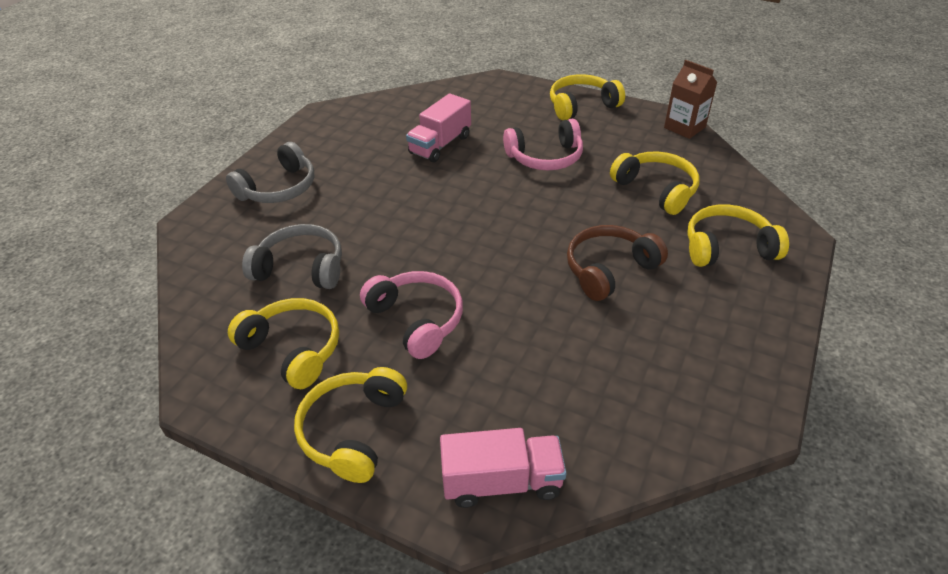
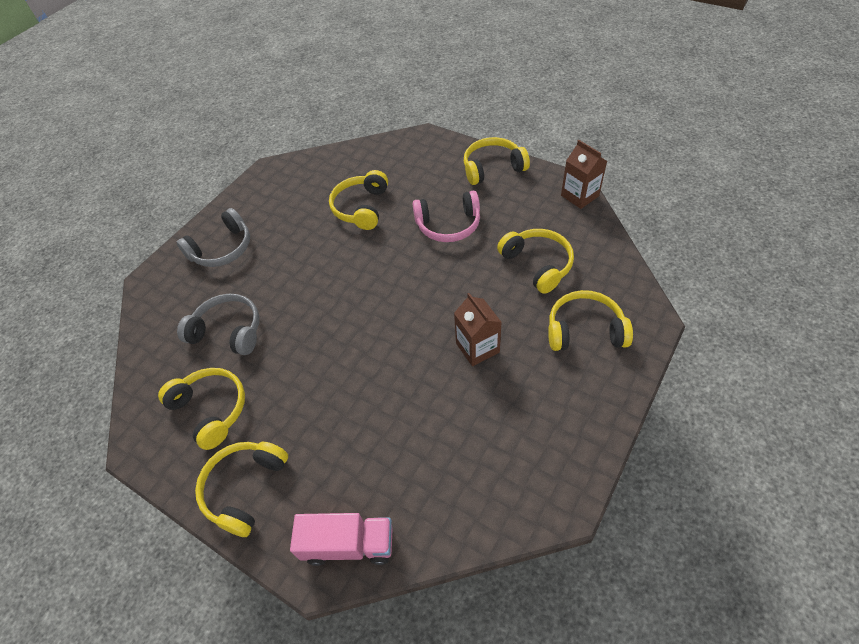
camera: 10 degrees right, 10 degrees up
(416, 320) = (310, 388): pink headphones -> none
(440, 145) = (361, 208): pink truck -> yellow headphones
(609, 270) = (477, 347): brown headphones -> brown carton

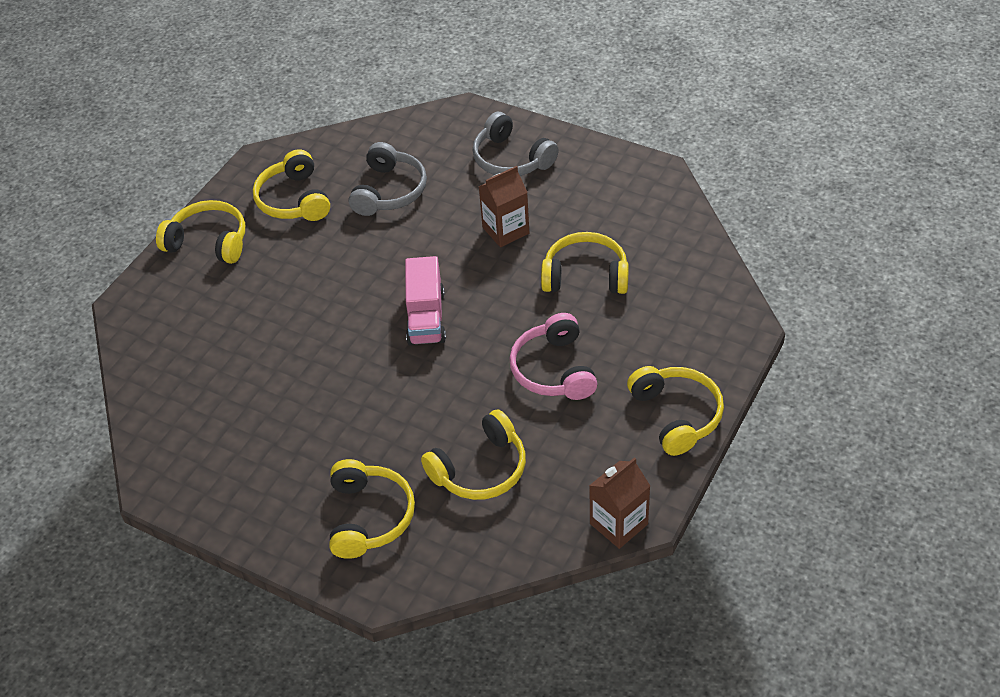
camera: 85 degrees right, 5 degrees down
(211, 410) = (294, 199): yellow headphones -> yellow headphones turned 120 degrees clockwise
(348, 544) = (145, 323): pink truck -> pink truck (426, 317)
(477, 347) = (351, 409): brown carton -> brown carton (505, 230)

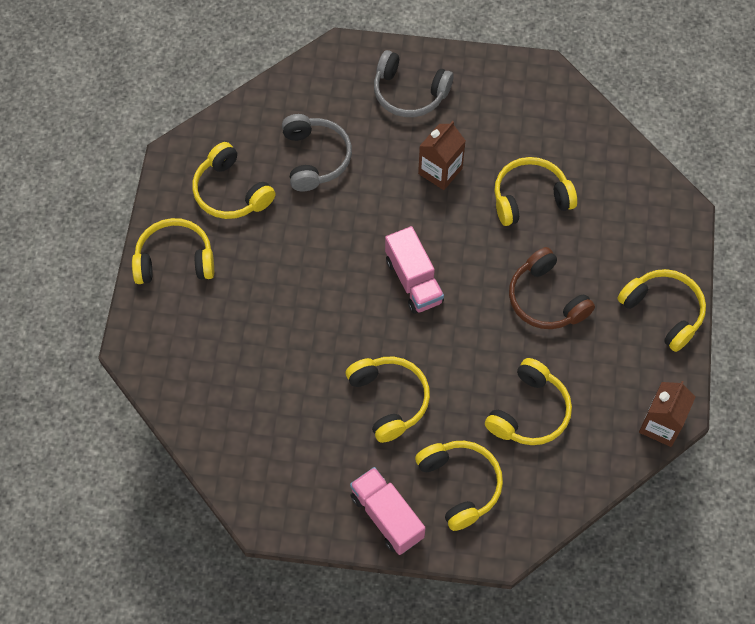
camera: 25 degrees left, 15 degrees up
(277, 523) = (387, 516): none -> pink truck
(341, 416) = (389, 400): none -> yellow headphones
(554, 370) = (546, 299): pink headphones -> brown headphones

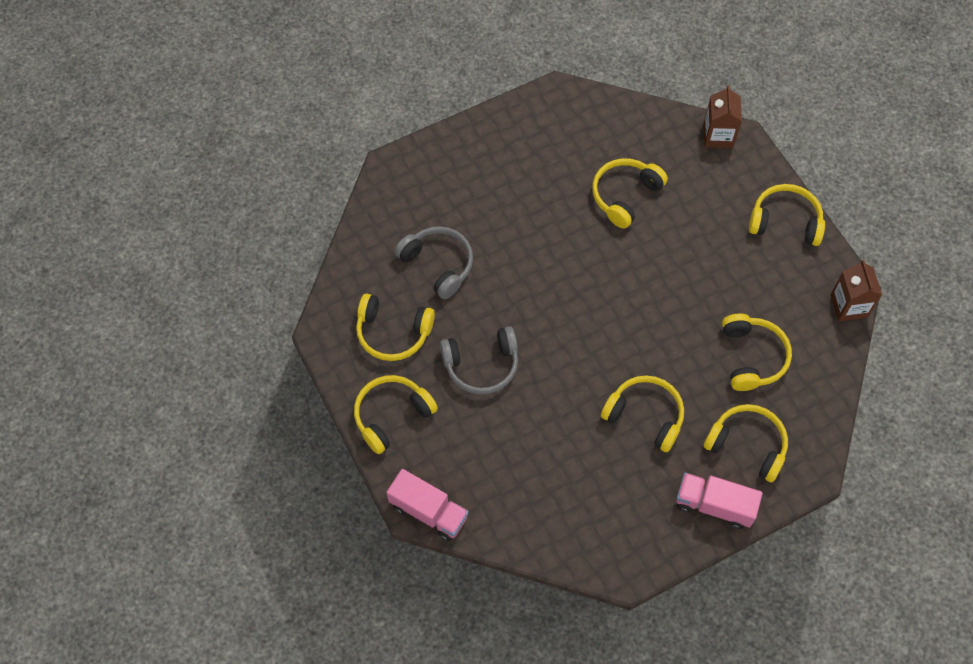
camera: 35 degrees left, 0 degrees up
(409, 93) = (470, 169): grey headphones -> grey headphones (481, 365)
(413, 281) = (590, 313): pink truck -> pink truck (428, 511)
(440, 171) = (542, 216): brown carton -> brown carton (718, 135)
(546, 299) = (697, 265): brown headphones -> none

